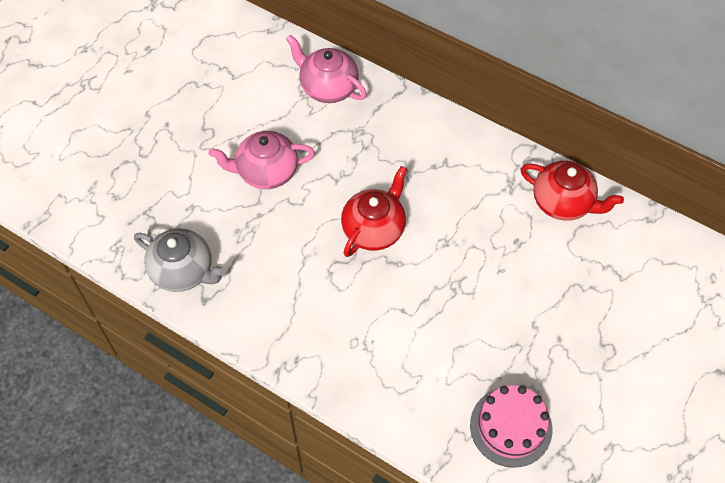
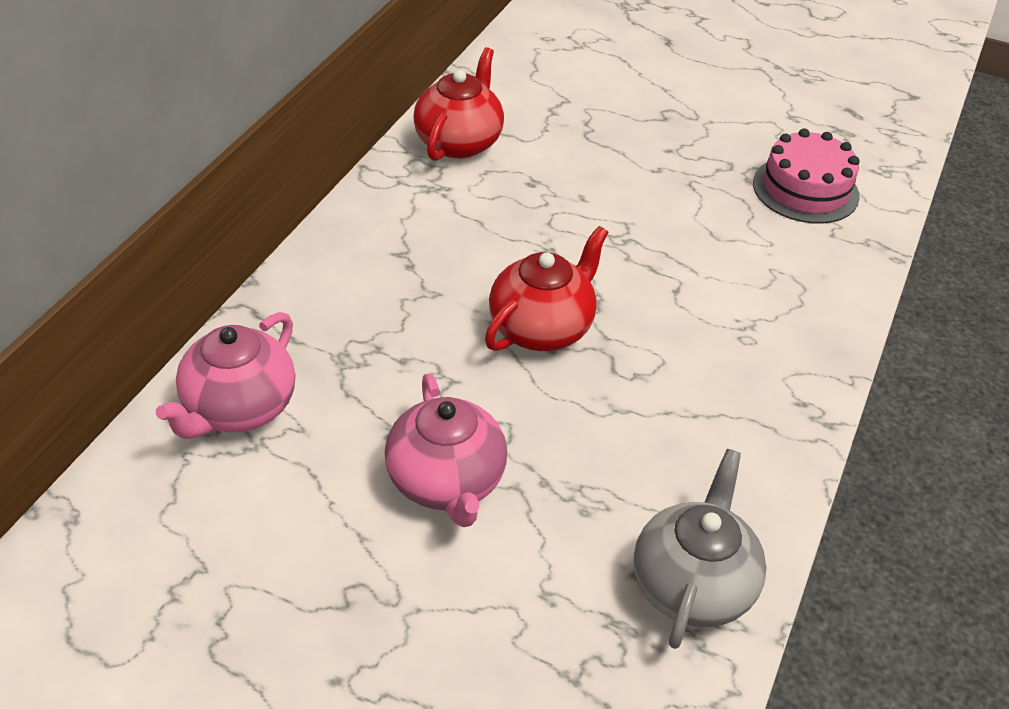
camera: 100 degrees left, 15 degrees down
(374, 229) = (542, 328): red teapot -> red teapot turned 105 degrees clockwise

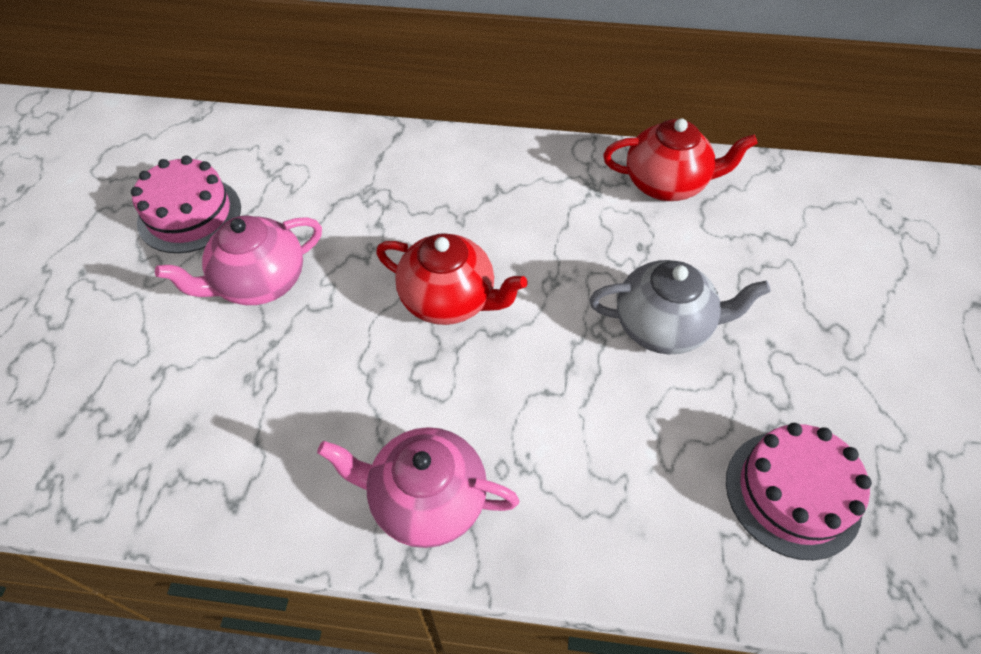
camera: 75 degrees right, 10 degrees up
(238, 408) = (302, 156): pink teapot -> pink teapot (426, 500)
(286, 543) = (189, 214): none -> pink cake
(692, 585) = (180, 472): grey teapot -> grey teapot (664, 326)

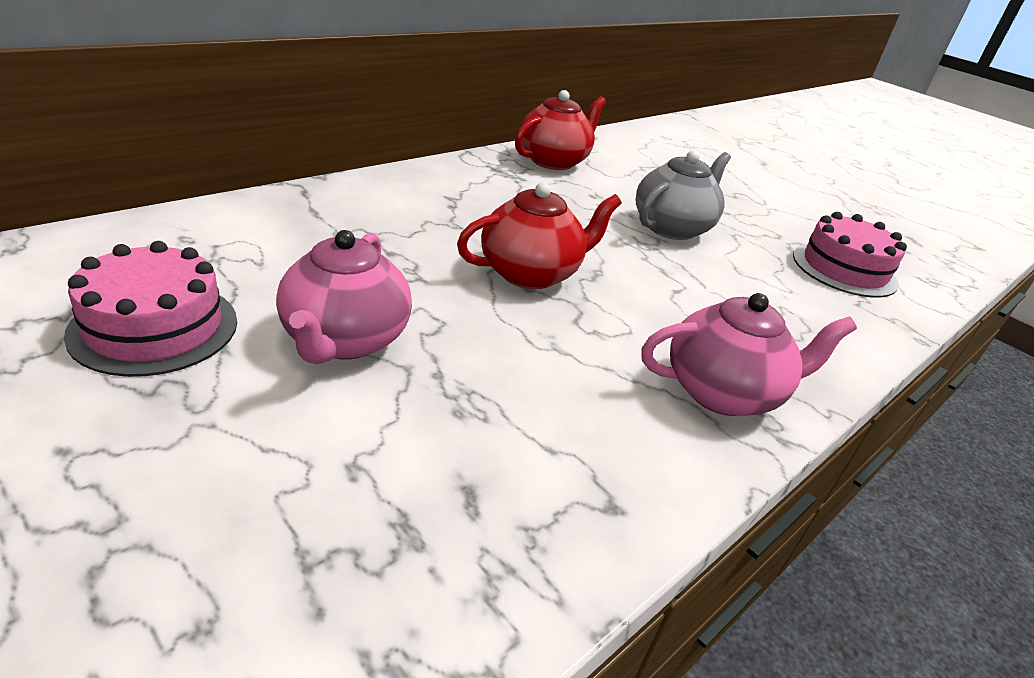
camera: 55 degrees left, 20 degrees down
(426, 500) = (724, 392): pink teapot -> pink teapot turned 150 degrees counterclockwise

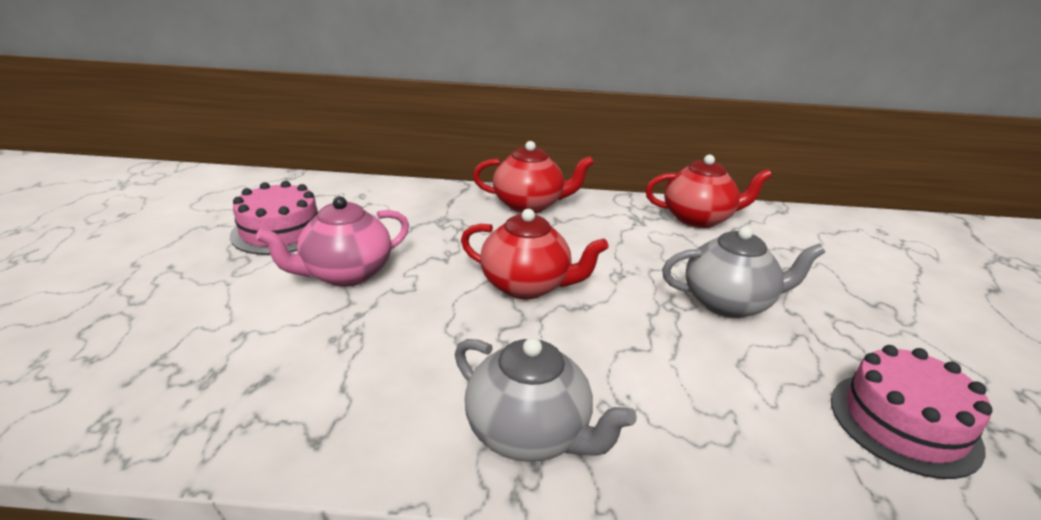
camera: 50 degrees right, 5 degrees down
(402, 190) = (529, 205): none -> red teapot
(724, 392) = (529, 434): pink teapot -> grey teapot

